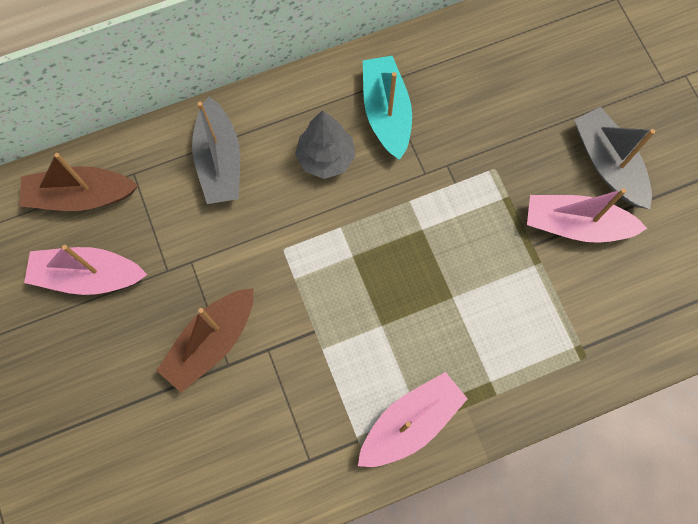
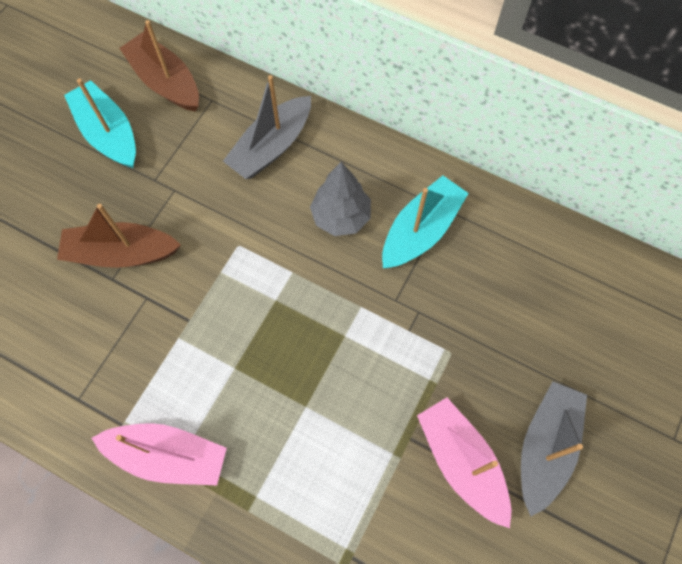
camera: 50 degrees right, 5 degrees down
(88, 276) = (108, 133): pink boat -> turquoise boat

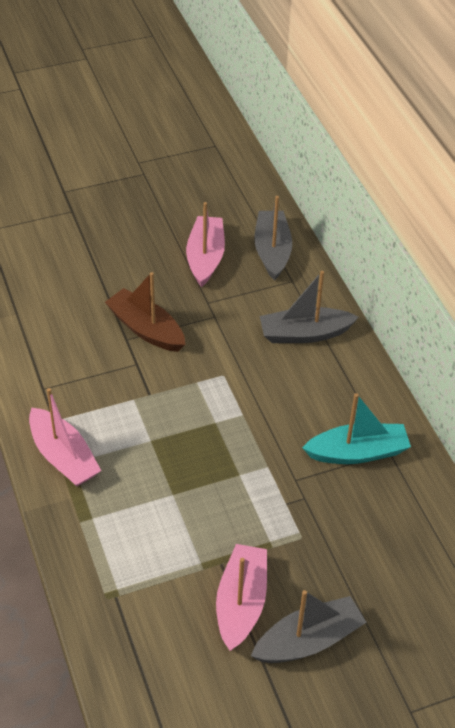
camera: 40 degrees right, 20 degrees down
(108, 133) = (205, 258): turquoise boat -> pink boat
(165, 82) = (272, 251): brown boat -> grey boat
(341, 216) = (309, 406): grey tree -> none

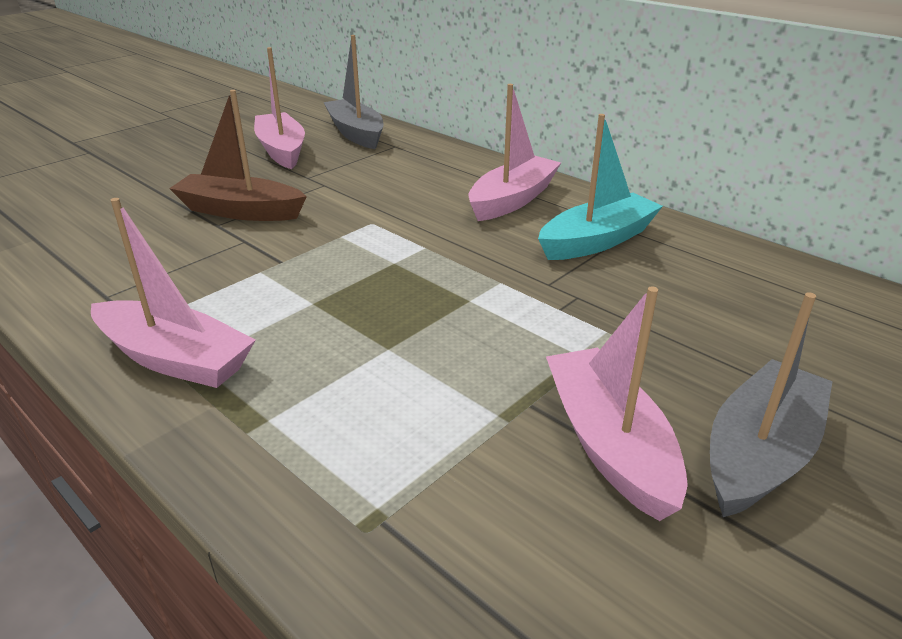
camera: 25 degrees left, 15 degrees down
(304, 334) = (442, 174): grey boat -> none
(333, 385) = (512, 200): none -> pink boat

